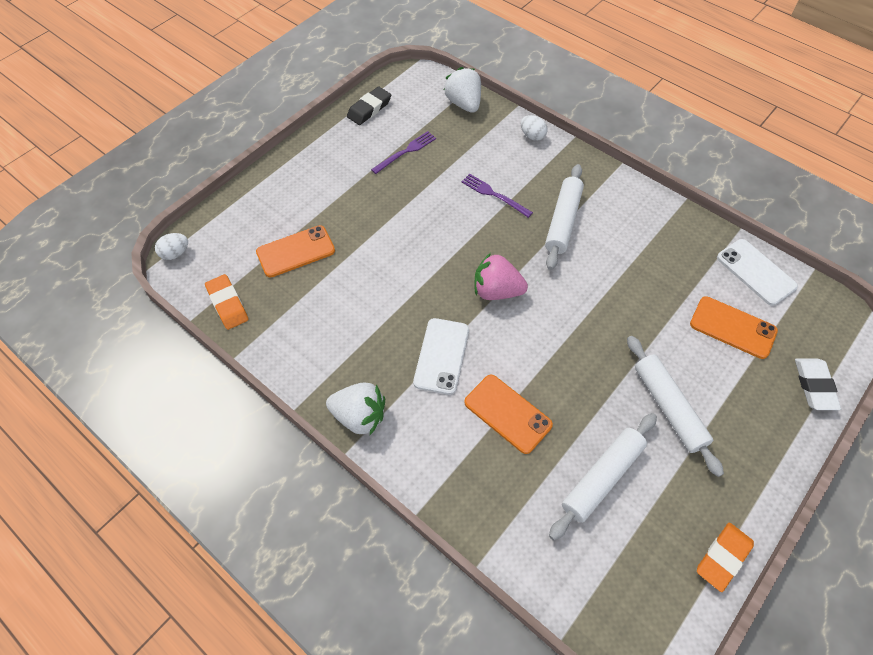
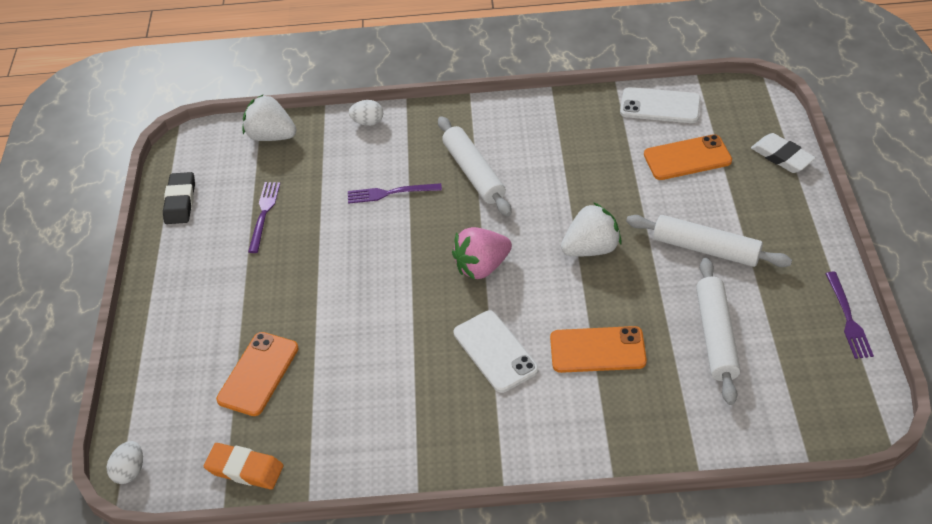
camera: 40 degrees left, 10 degrees down
(359, 416) = (482, 453): white strawberry -> white strawberry (591, 248)
(723, 557) = (848, 318): orange eraser -> purple fork

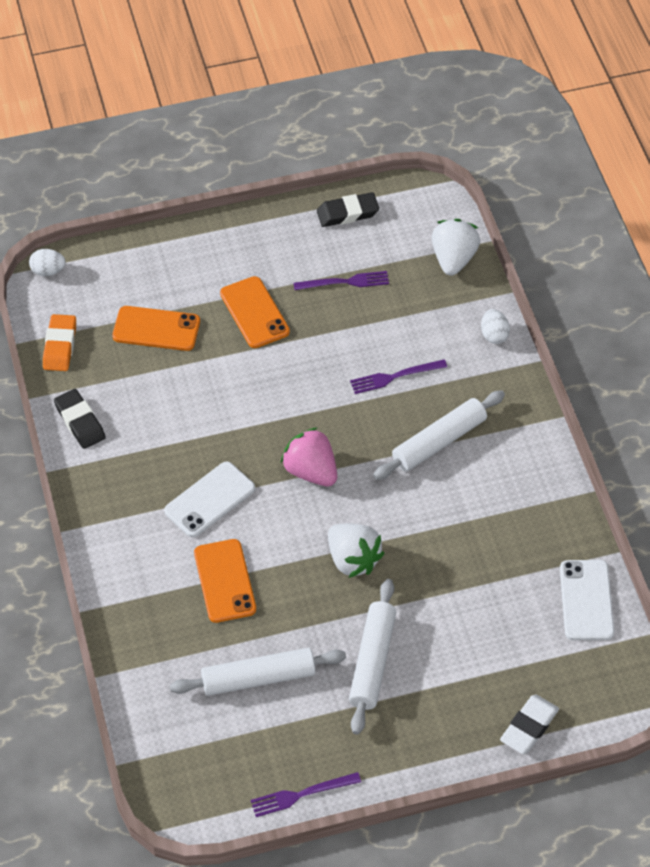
camera: 75 degrees right, 5 degrees up
(359, 459) = (80, 422): none -> black eraser
(390, 193) = (394, 377): purple fork -> purple fork turned 90 degrees counterclockwise
(687, 158) = (506, 634): orange phone -> orange phone (254, 313)

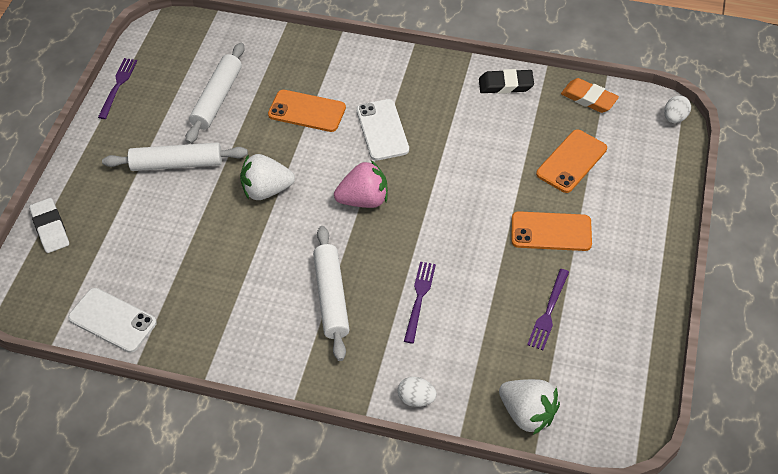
camera: 120 degrees right, 0 degrees up
(347, 213) = (634, 353): black eraser -> none
(372, 661) = (177, 164): white rolling pin -> white rolling pin turned 45 degrees counterclockwise

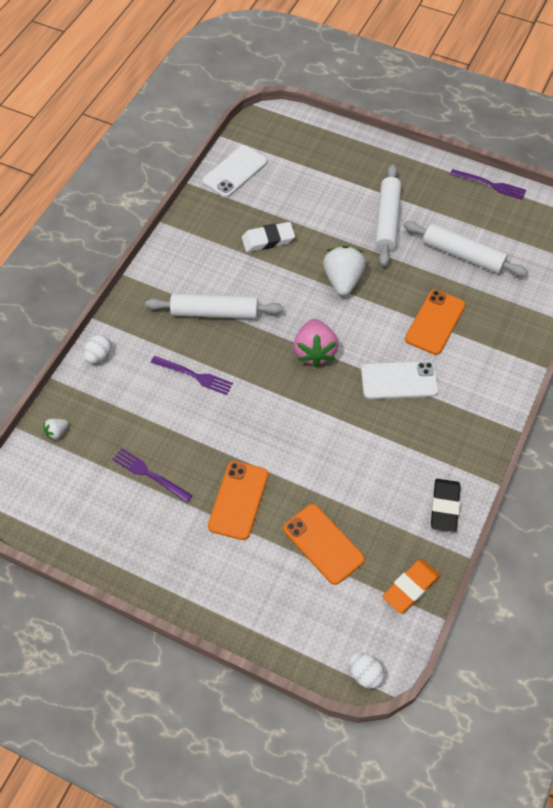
camera: 100 degrees right, 5 degrees up
(50, 228) = (335, 138): white eraser -> white eraser (268, 240)
(527, 413) = (57, 432): white strawberry -> white strawberry, size x0.47

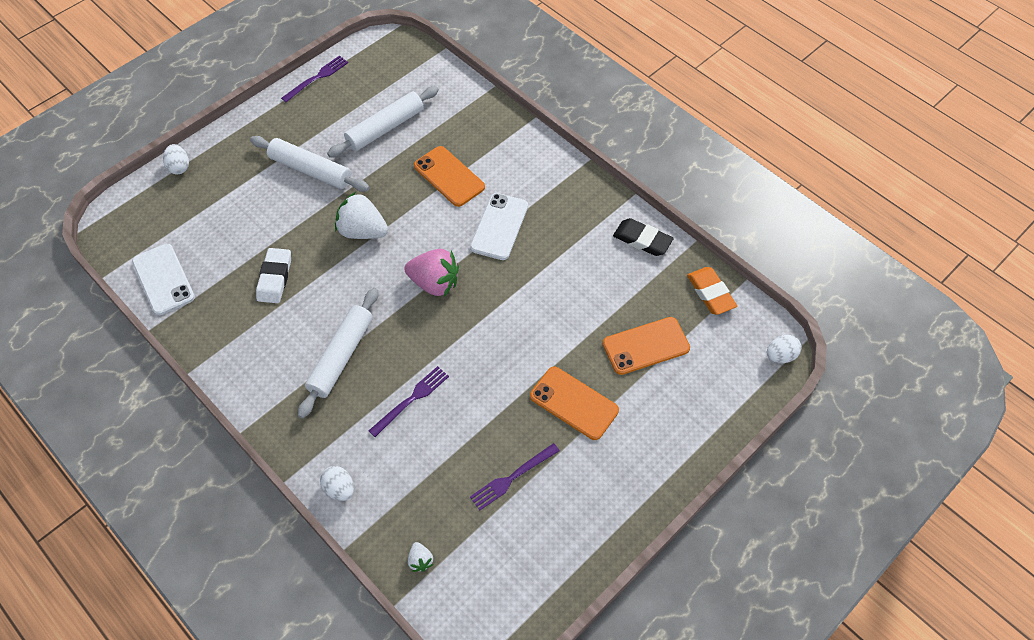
camera: 70 degrees left, 0 degrees up
(344, 135) = (179, 167): none -> white egg

